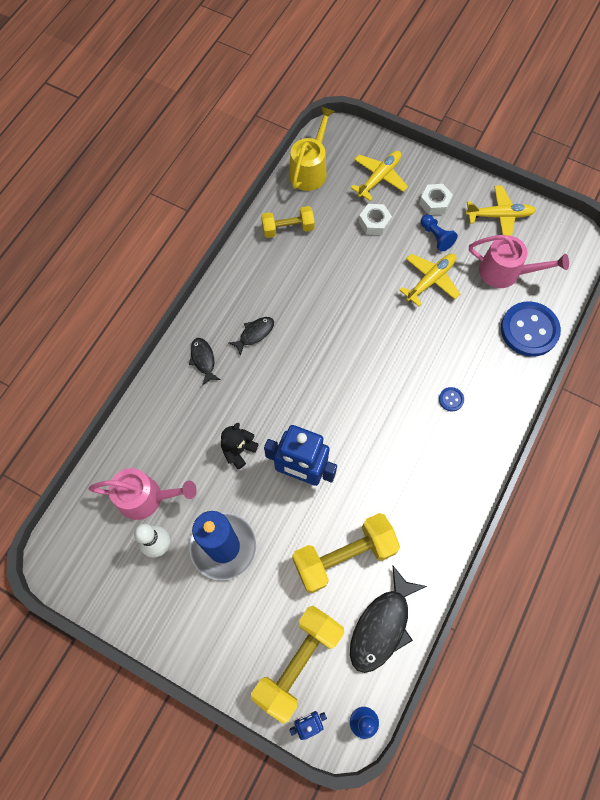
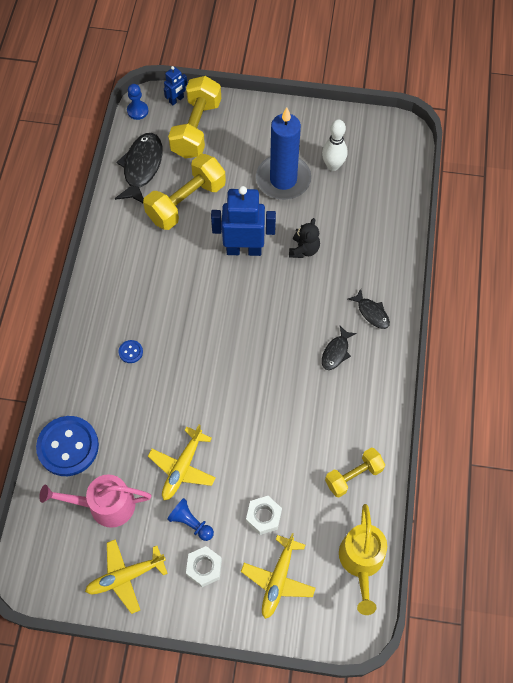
camera: 160 degrees right, 5 degrees down
(146, 497) = (360, 193): pink watering can -> none

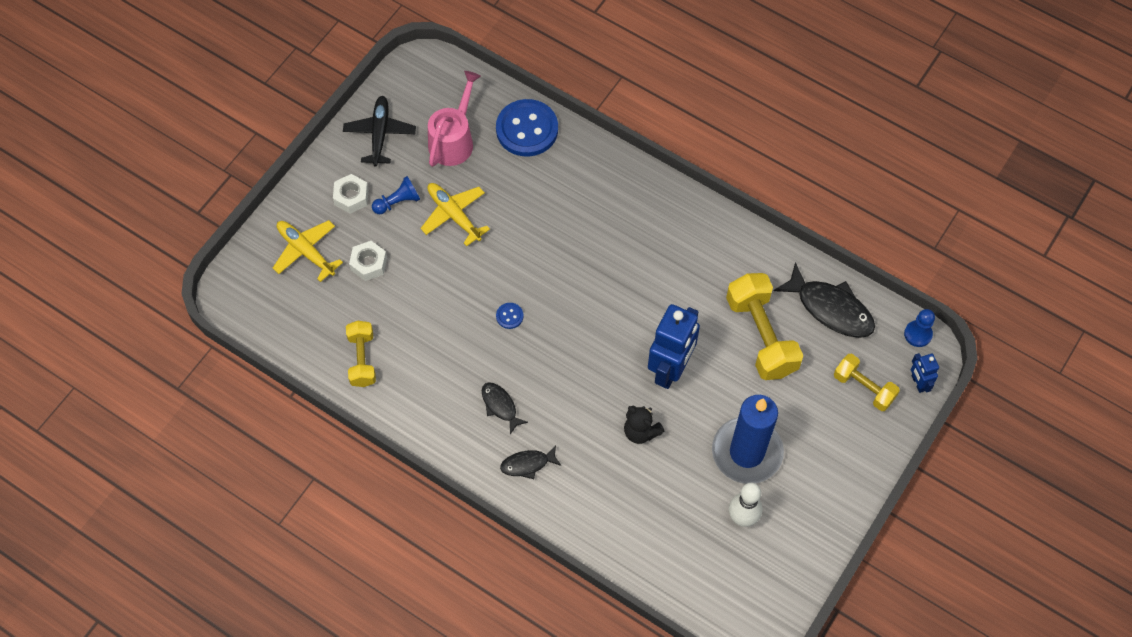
camera: 115 degrees right, 0 degrees up
(126, 576) = (380, 134): yellow plane -> black plane
(130, 352) = (600, 215): blue button -> blue button (509, 316)
(196, 129) = (863, 388): yellow dumbbell -> yellow dumbbell, size x0.60
(361, 562) = (280, 327): yellow watering can -> none

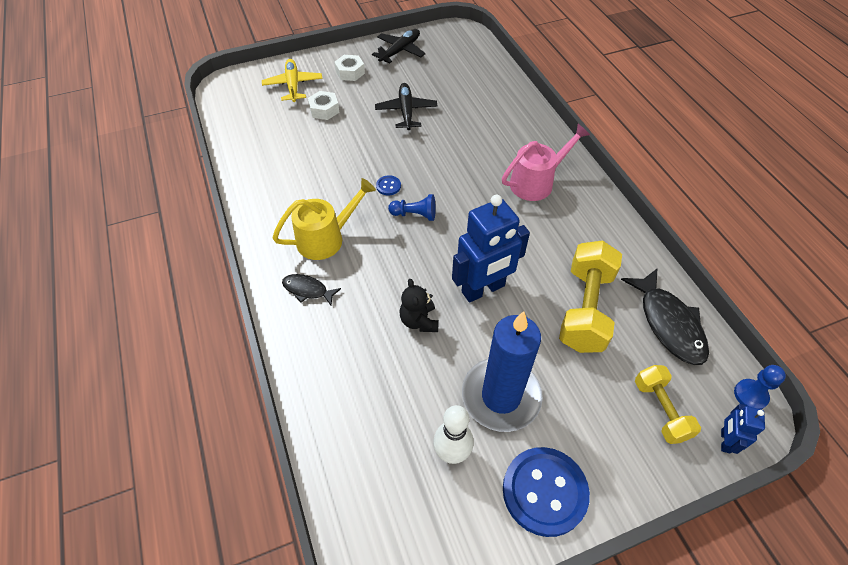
camera: 35 degrees right, 10 degrees down
(362, 359) = (264, 158): yellow dumbbell -> none
(398, 202) = (376, 88): blue pawn -> blue pawn (415, 214)
(454, 140) = (445, 74): pink watering can -> pink watering can (537, 182)
(454, 215) = (406, 111): yellow plane -> black plane
(500, 406) = (326, 238): black fish -> yellow watering can
(527, 129) = (500, 90): blue button -> blue button (544, 492)

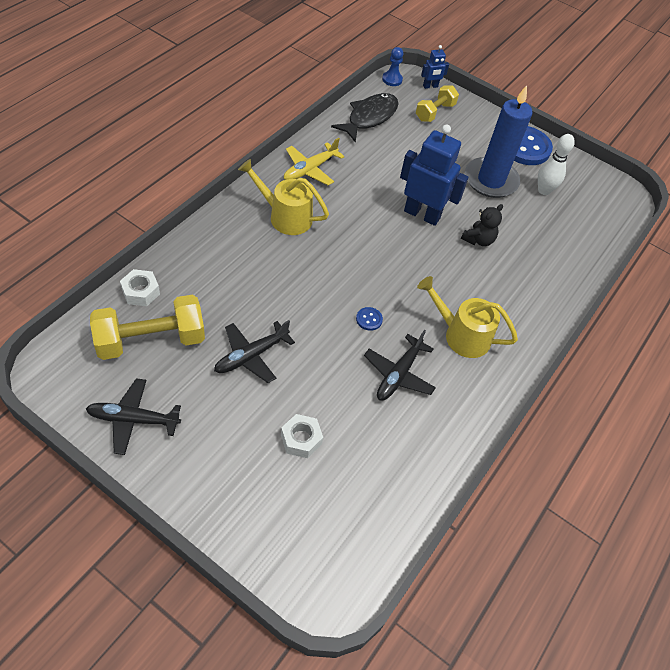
camera: 130 degrees left, 0 degrees up
(293, 85) = (279, 505): yellow plane -> yellow plane (310, 169)
(307, 290) = (515, 320): black fish -> none
(326, 179) = (399, 374): none -> black plane
(350, 72) = (212, 453): white nut -> white nut (140, 292)
(415, 214) = (386, 285): blue pawn -> none
(537, 182) = (285, 216): pink watering can -> yellow watering can
(585, 309) = (392, 157): yellow dumbbell -> yellow dumbbell (151, 340)

